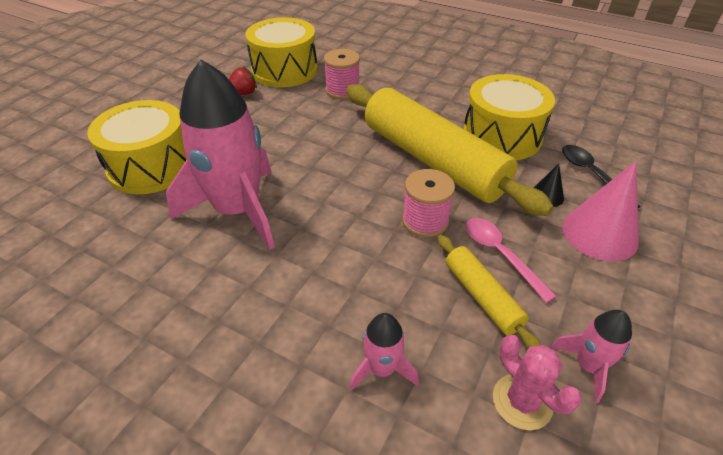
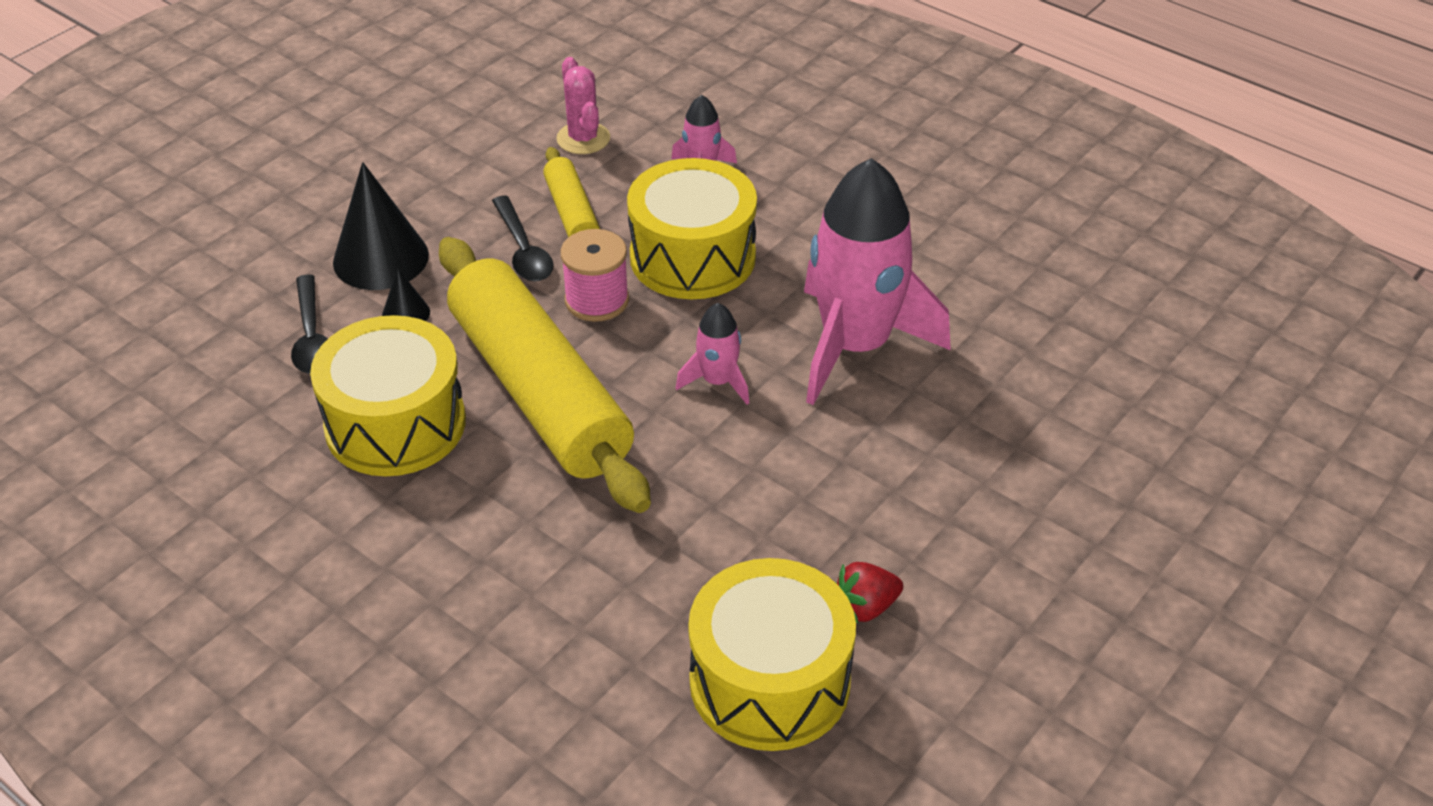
camera: 170 degrees left, 0 degrees up
(151, 166) = (1006, 439): yellow drum -> yellow drum (692, 257)
(342, 90) = (647, 587): pink spool -> none
(500, 255) = (523, 250): pink spoon -> black spoon
(588, 366) = (504, 152): pink rocket -> pink rocket (717, 381)
(599, 233) = (381, 258): pink cone -> black cone

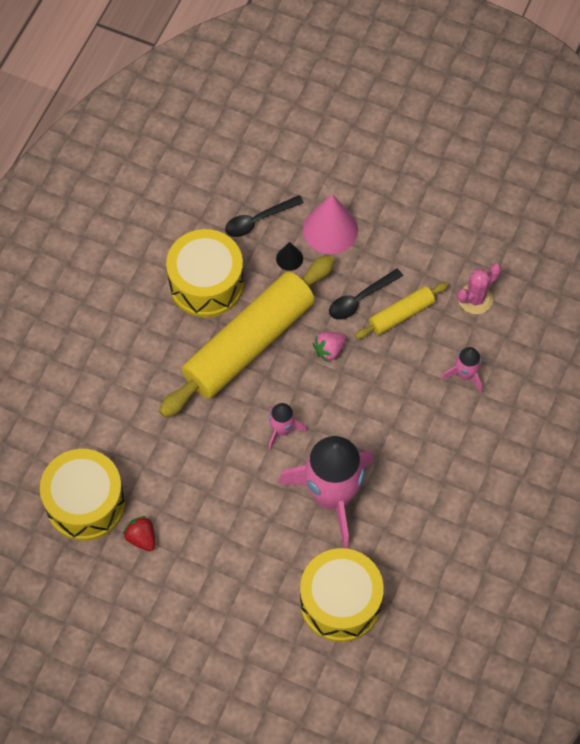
camera: 75 degrees right, 20 degrees up
(381, 258) = (330, 229): black cone -> pink cone
(597, 300) = (329, 350): pink spool -> pink strawberry
(692, 257) = (382, 390): yellow drum -> yellow drum (340, 602)

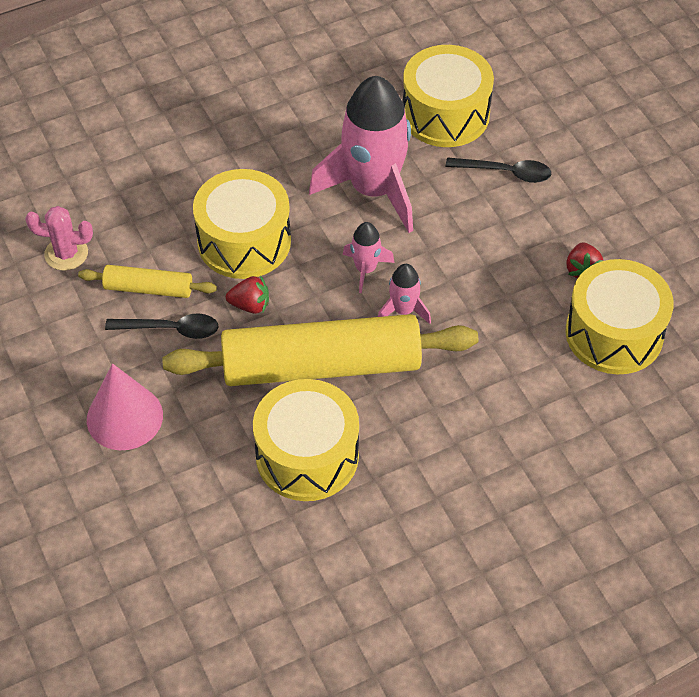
camera: 140 degrees left, 10 degrees down
(258, 220) = (186, 483): black spoon -> black spoon (505, 172)
(289, 258) = (196, 418): black cone -> none
(329, 350) = (250, 305): pink strawberry -> red strawberry
(377, 391) = (244, 241): none -> yellow drum
(465, 375) = (151, 200): pink rocket -> pink rocket (403, 310)

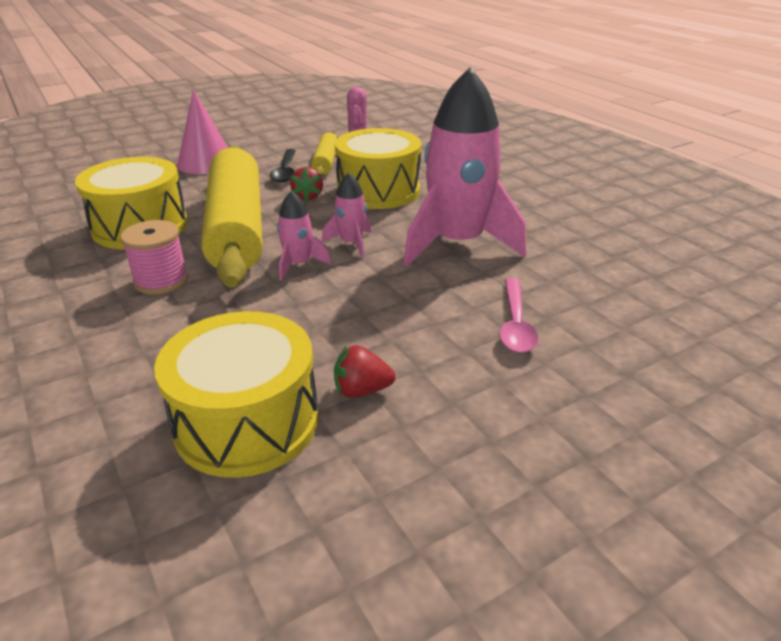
camera: 85 degrees right, 20 degrees down
(425, 415) = (161, 280): none -> pink spool
(445, 114) = (590, 280): yellow drum -> none
(505, 172) = (515, 324): black spoon -> pink spoon

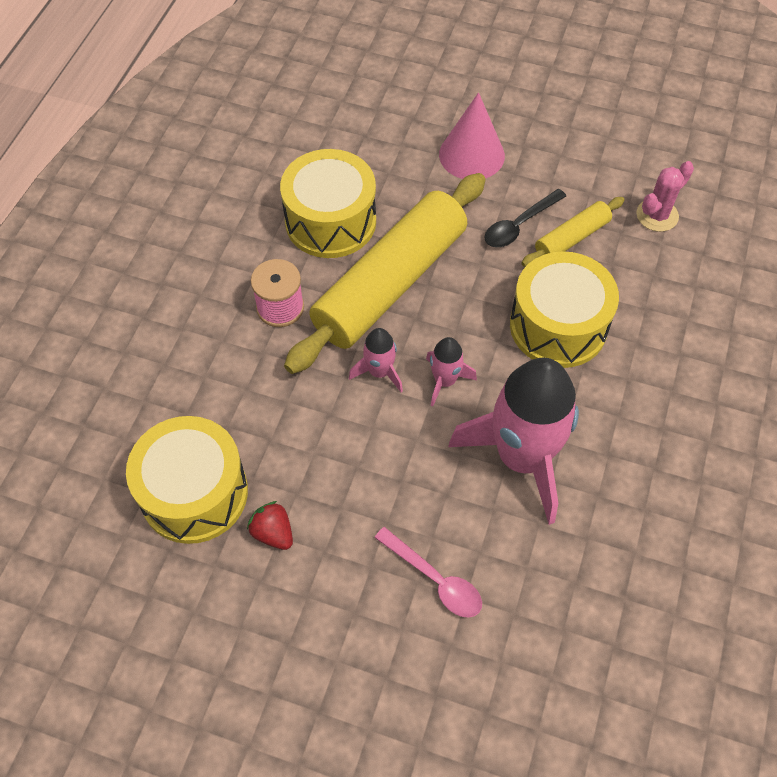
camera: 50 degrees right, 25 degrees up
(308, 196) = (491, 284): red strawberry -> none
(515, 324) = (435, 579): pink spoon -> pink spoon turned 105 degrees counterclockwise

